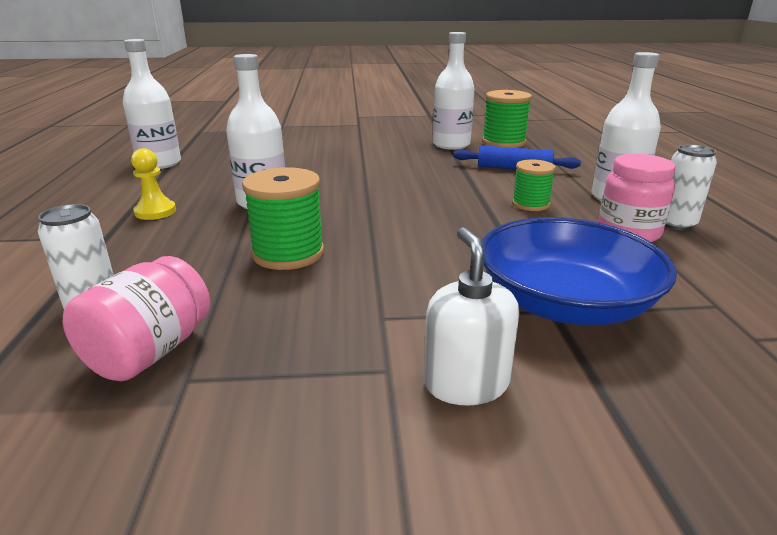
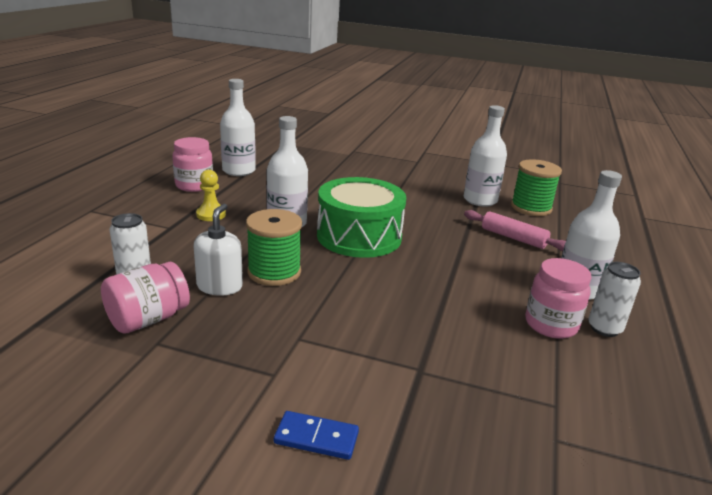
camera: 20 degrees right, 0 degrees up
(110, 187) = (194, 185): none -> pink jar
(358, 197) = (359, 236): none -> green drum
(466, 383) = (314, 399): white soap dispenser -> white soap dispenser (219, 286)
(513, 431) = (316, 438): none -> blue domino
(514, 168) = (513, 238): blue rolling pin -> pink rolling pin
(530, 204) = (493, 276): green spool -> none
(564, 303) = (434, 367): blue bowl -> none

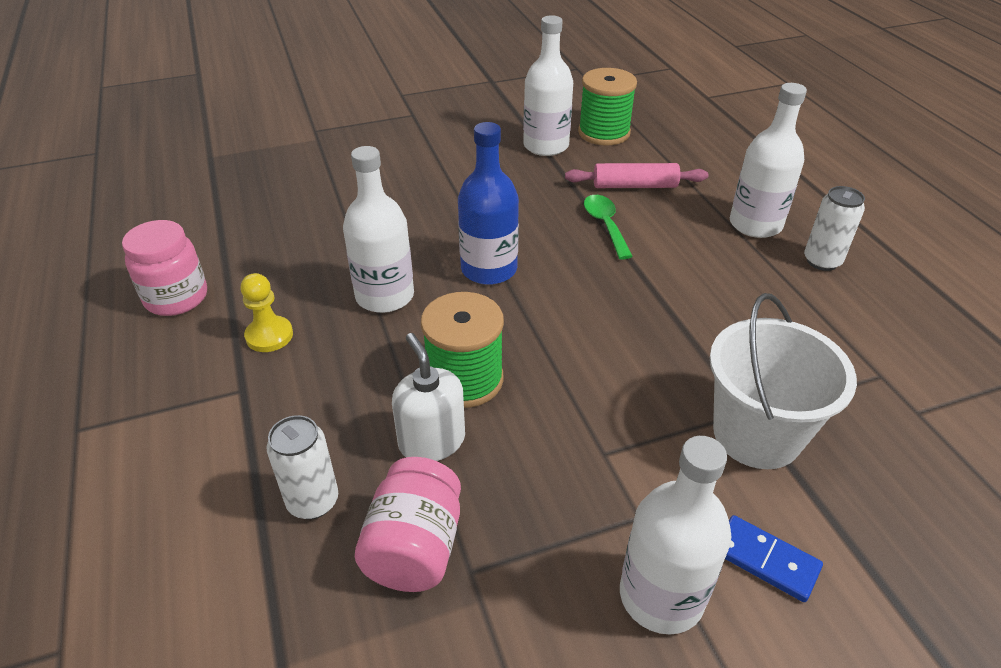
camera: 35 degrees left, 15 degrees up
(239, 171) = (206, 238): white bottle -> white bottle (661, 596)
(316, 438) = (765, 560): blue domino -> blue domino turned 60 degrees clockwise
(359, 236) = (489, 269): green drum -> blue bottle
(408, 382) = (756, 434): none -> white bucket
(463, 247) = (605, 225): none -> green spoon
(551, 325) = (782, 283): pink jar -> none

